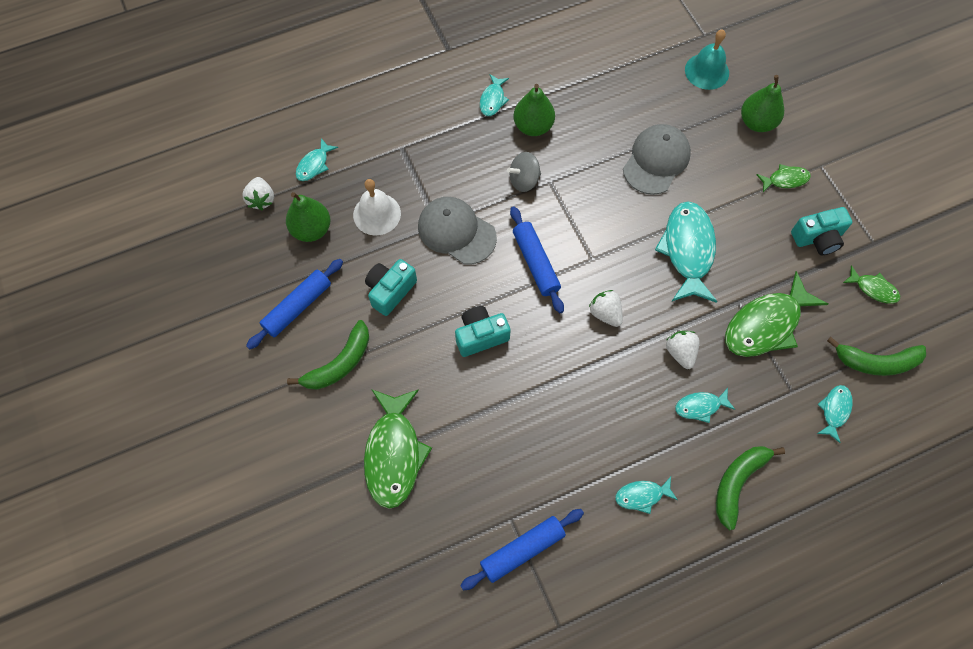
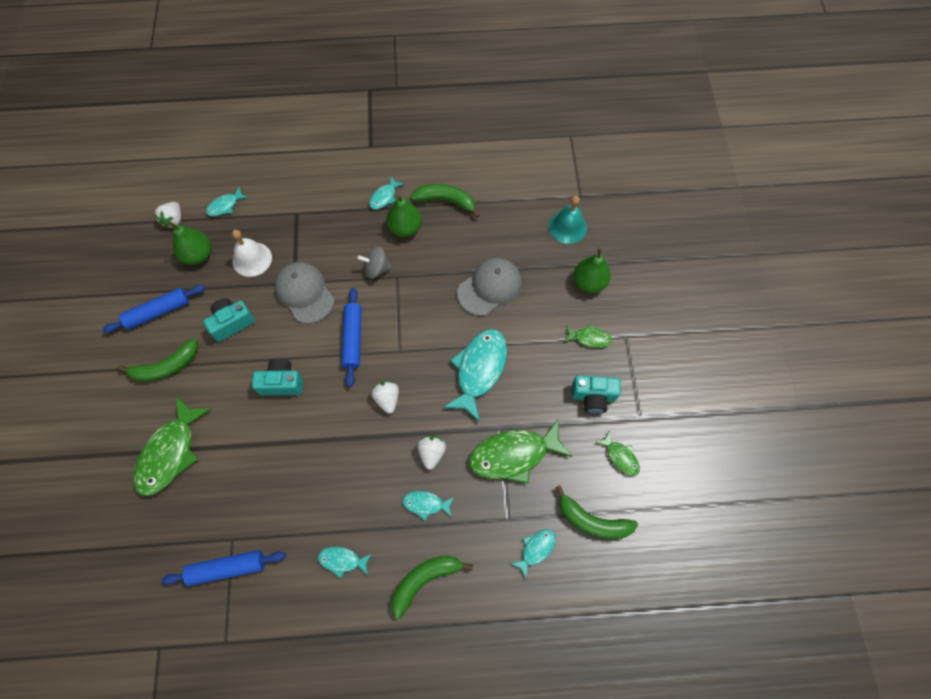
camera: 20 degrees right, 0 degrees up
(563, 83) = (446, 201): none -> green banana

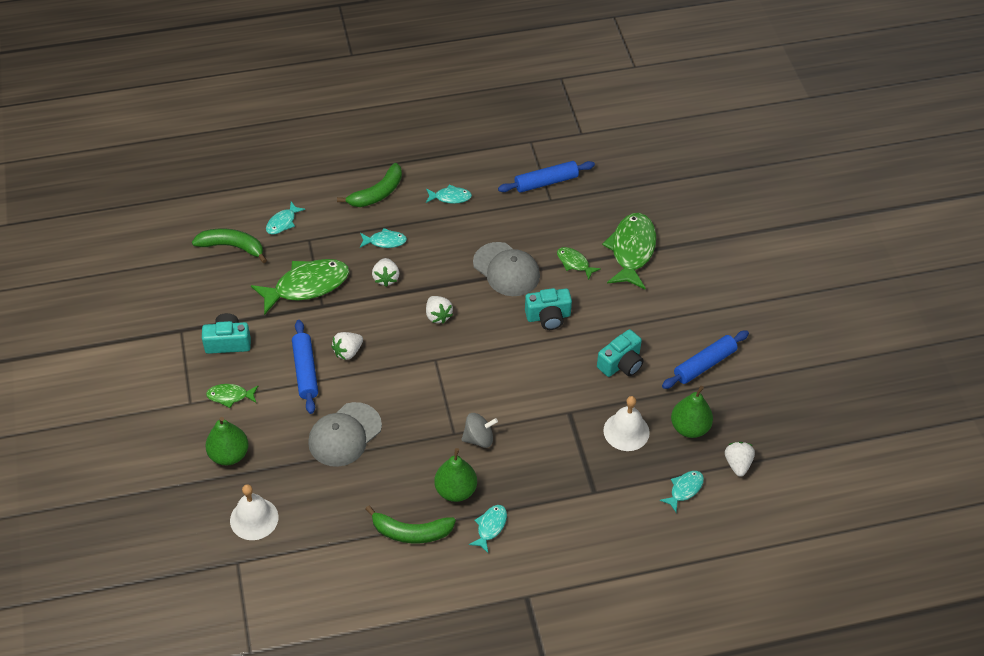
camera: 170 degrees right, 15 degrees down
(166, 367) = (670, 316): green banana -> none
(304, 293) = (553, 402): grey cap -> grey cap (506, 269)
(353, 339) = (487, 364): blue rolling pin -> blue rolling pin (305, 371)
(479, 370) = (348, 352): turquoise fish -> white strawberry
(567, 227) = (254, 518): turquoise bell -> white bell
(620, 457) = (203, 296): green fish -> green fish (574, 263)

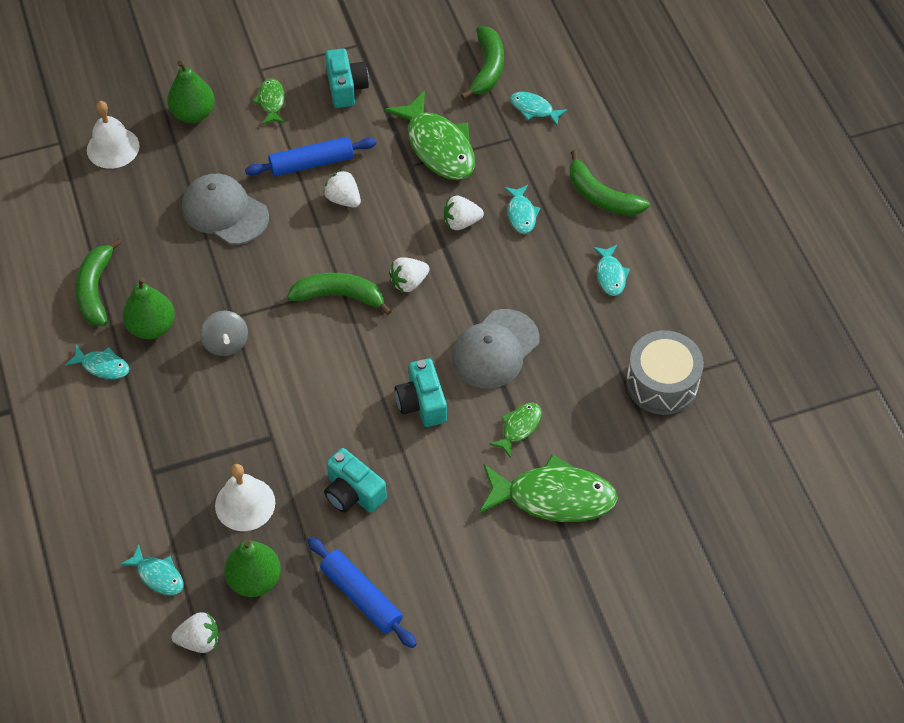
camera: 85 degrees right, 5 degrees up
(444, 360) = (339, 296): none -> green banana
(546, 182) = (662, 383): blue rolling pin -> grey drum

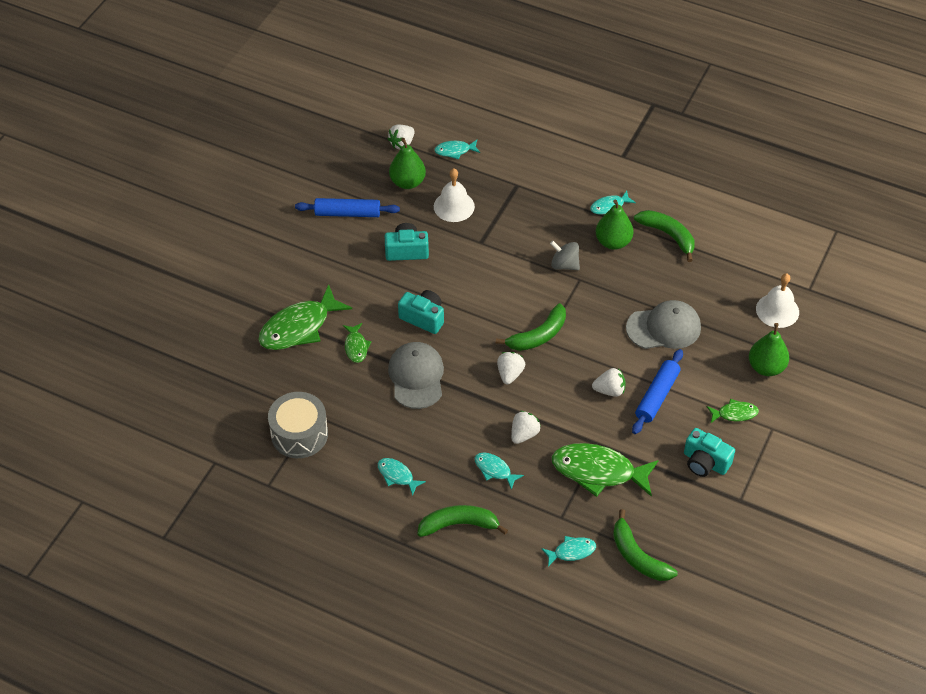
camera: 135 degrees right, 5 degrees down
(271, 102) = (734, 413): green fish -> green fish turned 45 degrees counterclockwise

